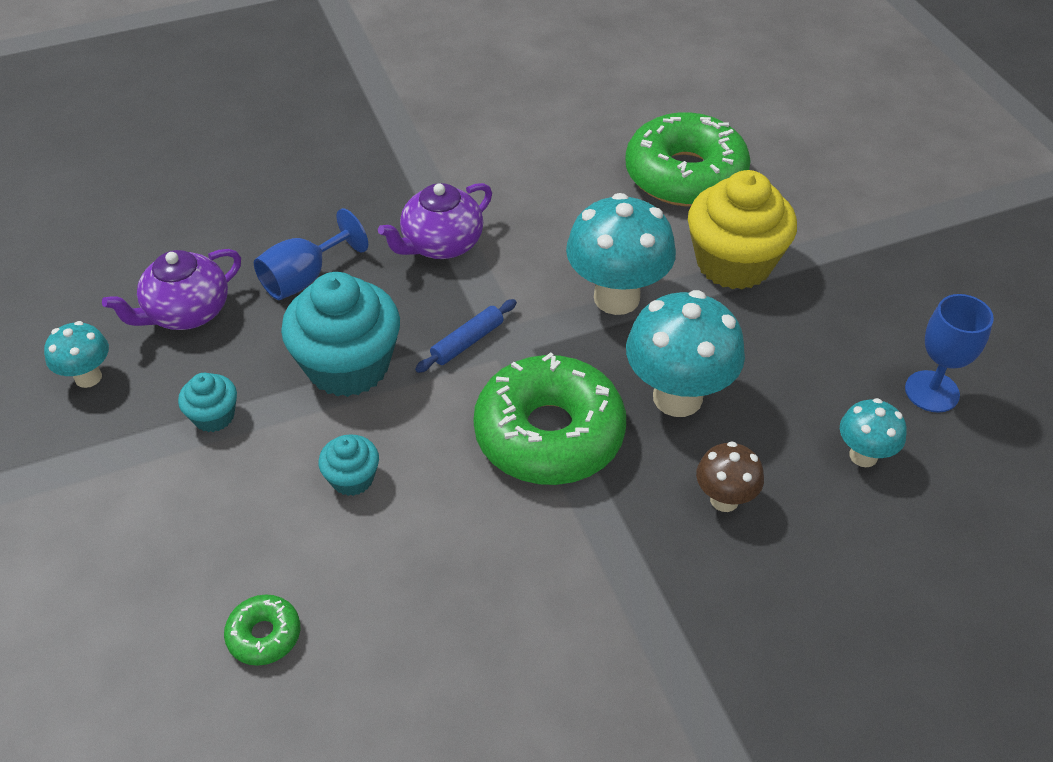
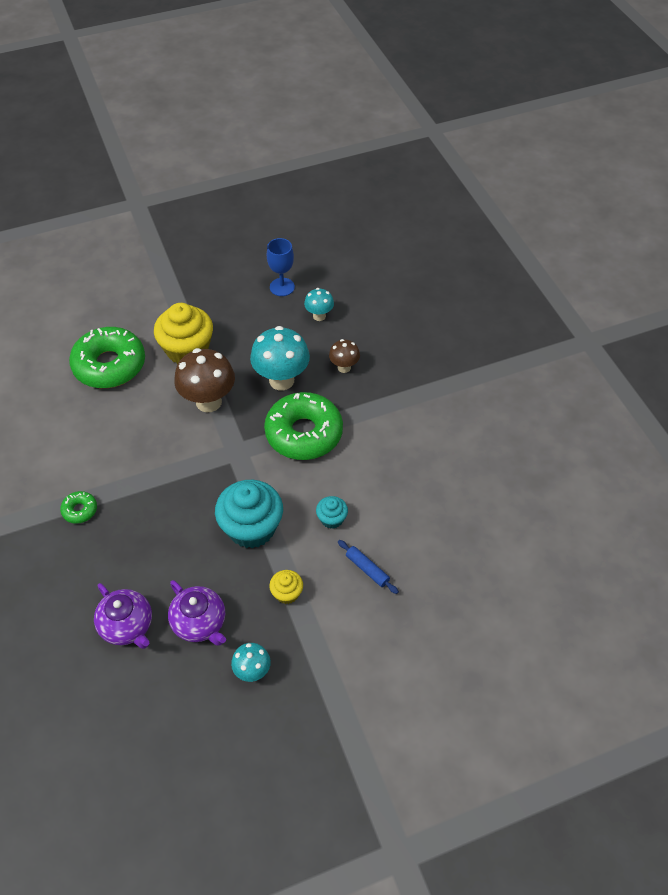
camera: 90 degrees left, 5 degrees up
(214, 416) = (287, 593): turquoise cupcake -> yellow cupcake
(264, 635) = (426, 548): green donut -> green donut (80, 510)
(304, 278) = (175, 558): blue goblet -> none
(441, 244) = (154, 486): purple teapot -> purple teapot (127, 626)
(467, 342) = (237, 470): blue rolling pin -> blue rolling pin (367, 569)
(616, 298) = (208, 402): turquoise mushroom -> brown mushroom

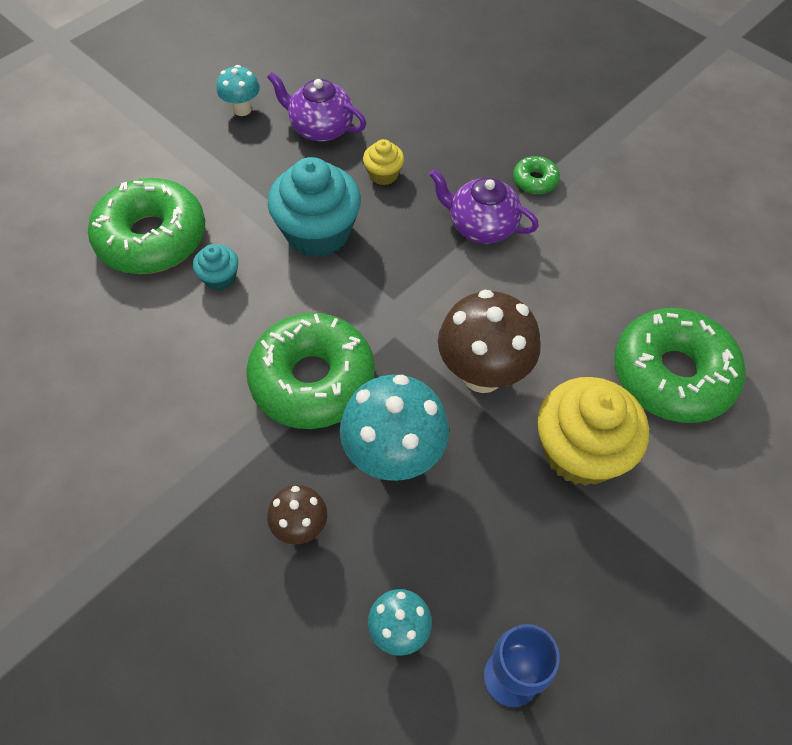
camera: 155 degrees right, 5 degrees up
(127, 626) = (394, 103): purple teapot -> purple teapot (481, 226)
(287, 593) = (239, 183): yellow cupcake -> yellow cupcake (383, 174)
(367, 569) = (152, 238): blue rolling pin -> green donut

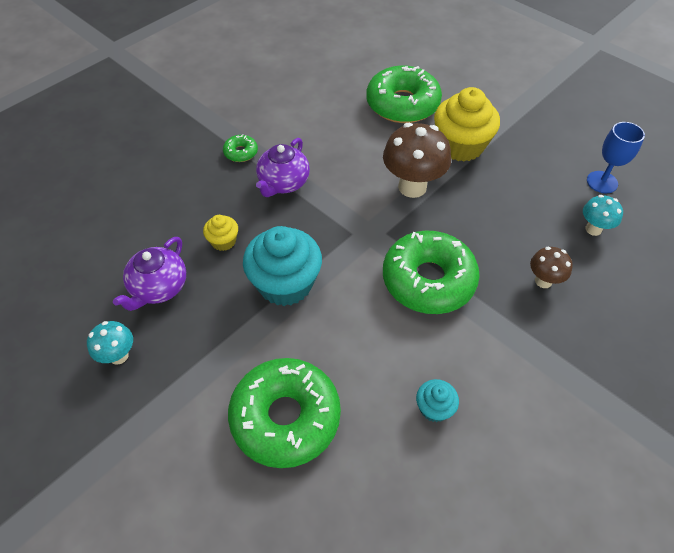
camera: 90 degrees left, 5 degrees down
(220, 278) = (334, 353): turquoise cupcake -> turquoise cupcake (434, 408)
(394, 457) = (482, 232): turquoise mushroom -> none

